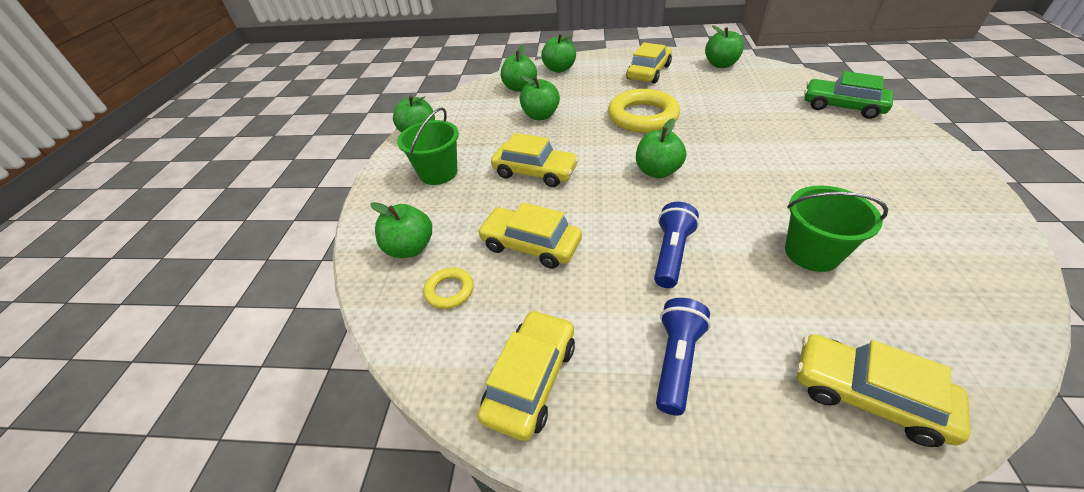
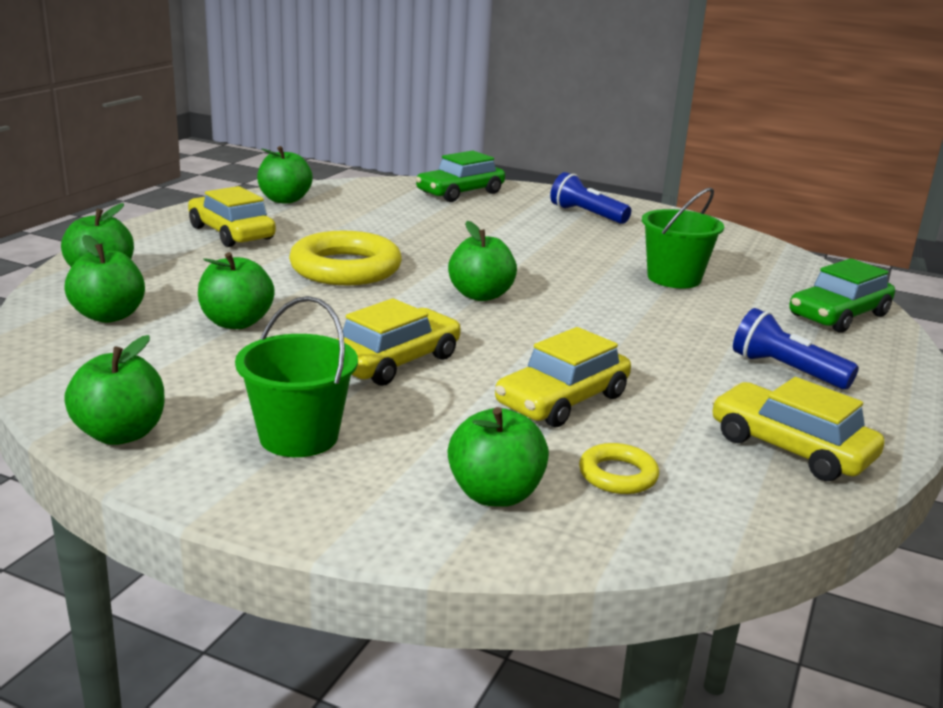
camera: 75 degrees left, 20 degrees down
(671, 254) = (636, 330): blue flashlight -> blue flashlight (587, 215)
(867, 395) = (838, 315): yellow car -> green car

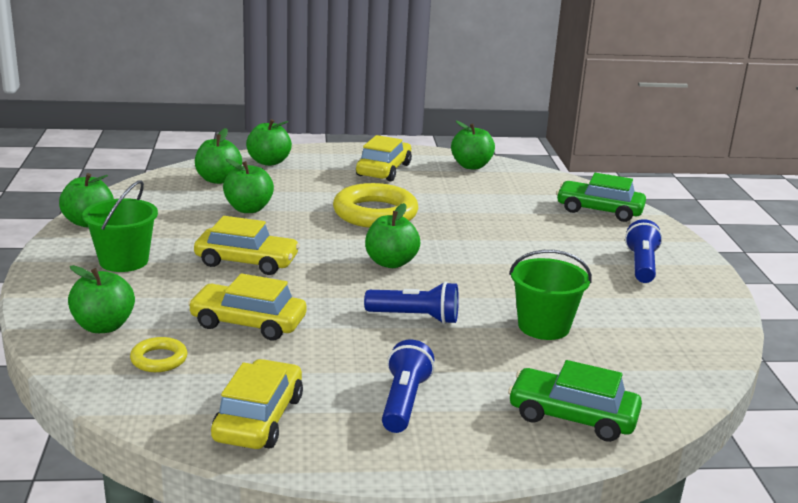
camera: 60 degrees right, 0 degrees up
(616, 319) = (415, 317): none -> blue flashlight

